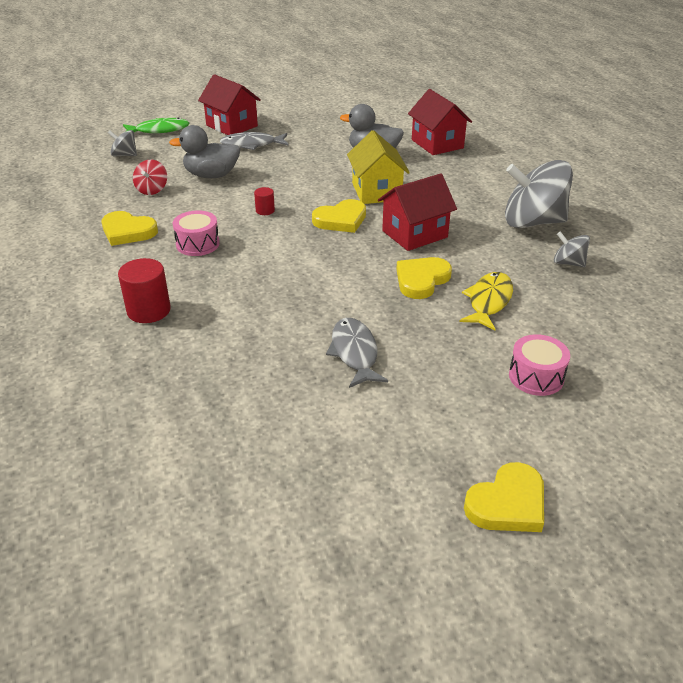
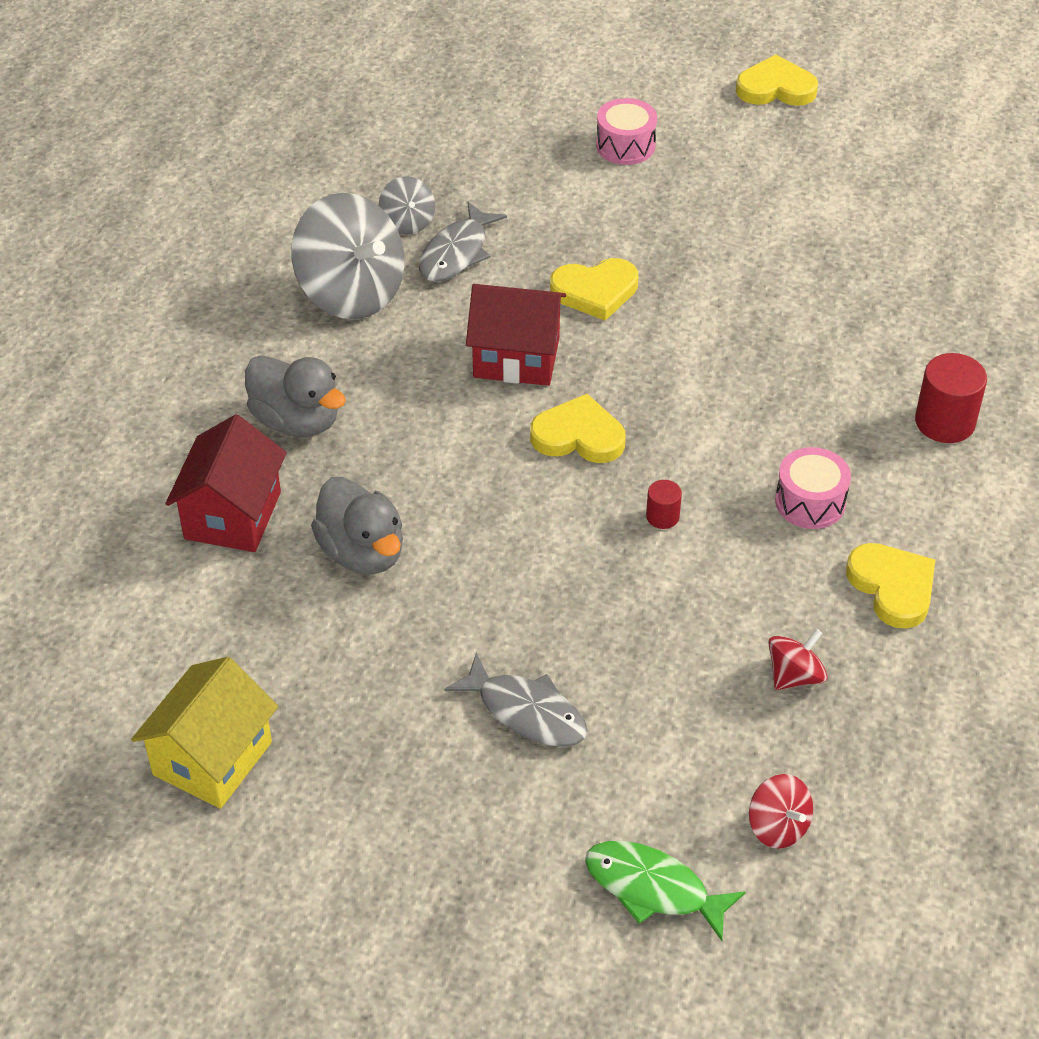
camera: 140 degrees left, 10 degrees up
(124, 155) = (778, 826): grey spinning top -> red spinning top
(211, 175) = (671, 657): grey duck -> grey duck (296, 421)
(232, 126) = (502, 810): red house -> none
(355, 353) = (764, 251): grey fish -> grey fish (457, 253)
(376, 191) = (466, 462): yellow house -> yellow house (212, 758)
(488, 301) = (561, 229): yellow fish -> none

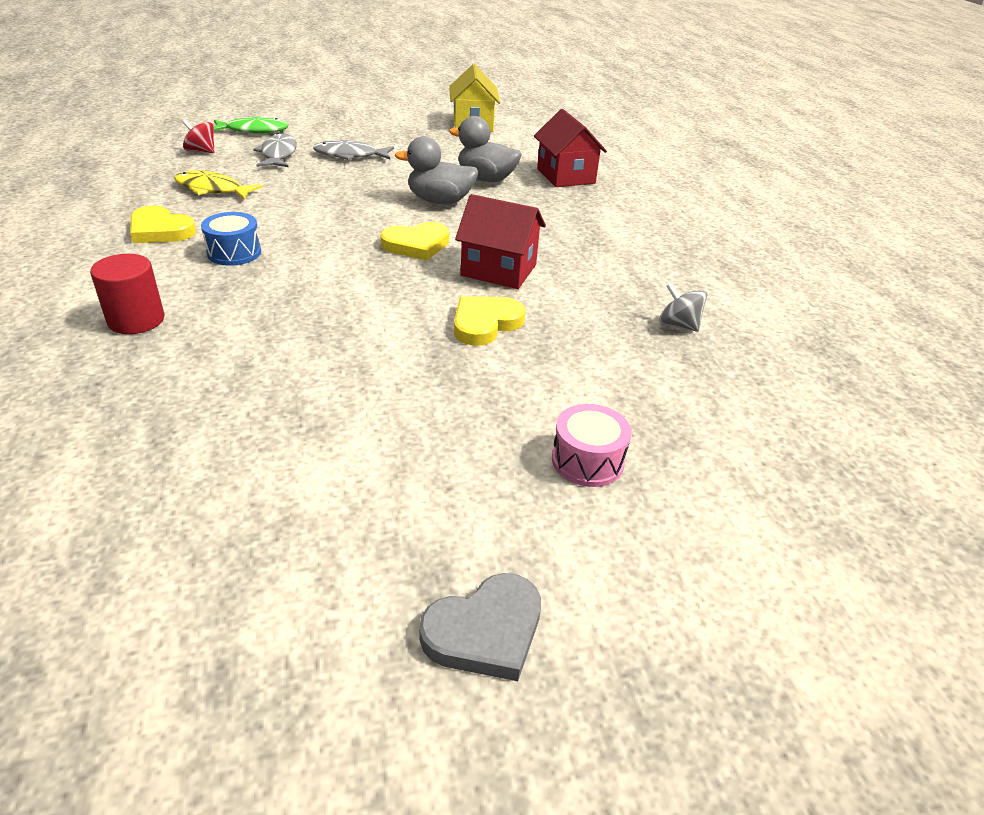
camera: 145 degrees right, 10 degrees down
(296, 421) = (588, 211): grey duck -> grey duck (440, 201)
(351, 292) = (649, 272): grey spinning top -> none
(457, 253) = (616, 316): grey fish -> grey fish (278, 154)
(516, 357) = (498, 270): red house -> red house turned 45 degrees clockwise
(662, 516) = (331, 225): red cylinder -> none
(776, 88) = (485, 631): yellow heart -> grey heart
(794, 676) = (212, 189): red spinning top -> yellow fish
(810, 502) = (234, 252): pink drum -> blue drum

